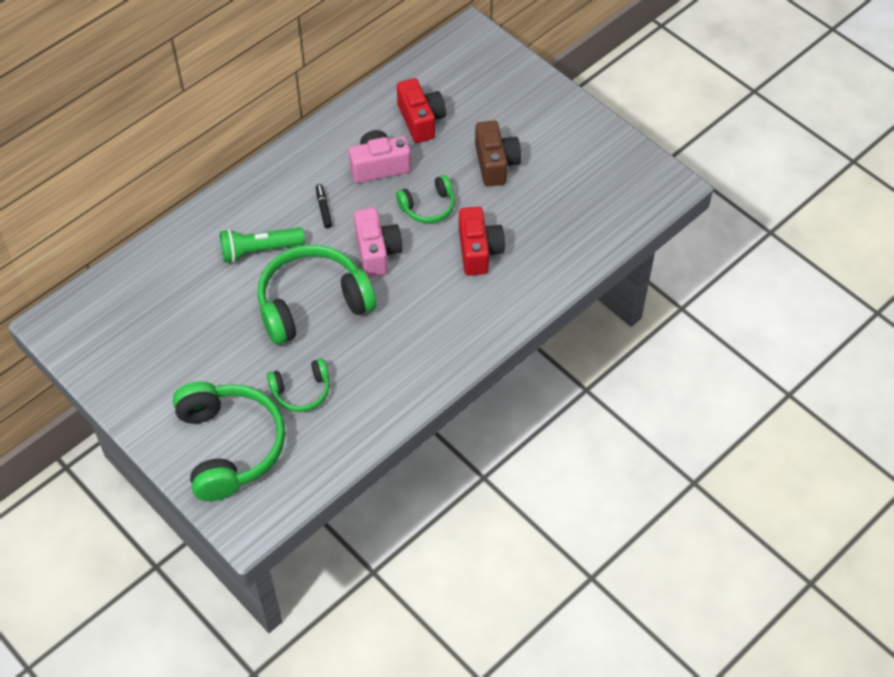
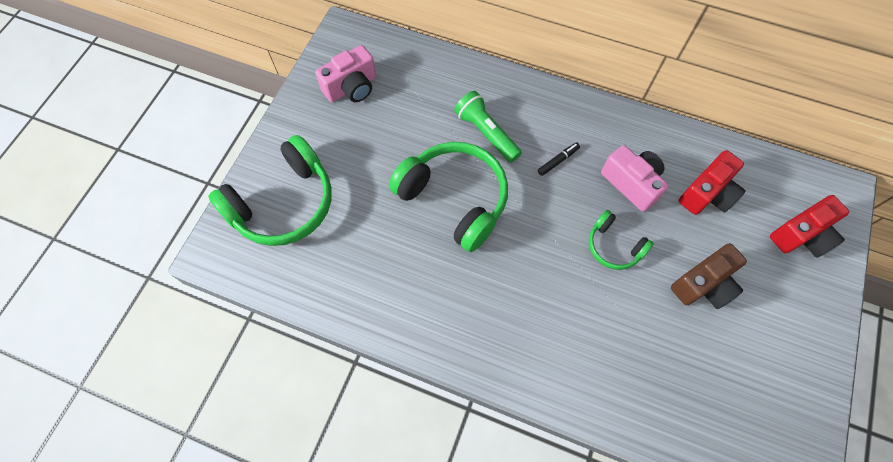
camera: 65 degrees right, 10 degrees up
(301, 391) = (360, 233): green headphones -> none
(377, 252) = (537, 225): pink camera -> pink camera (351, 87)
(478, 251) = (591, 316): red camera -> red camera (801, 236)

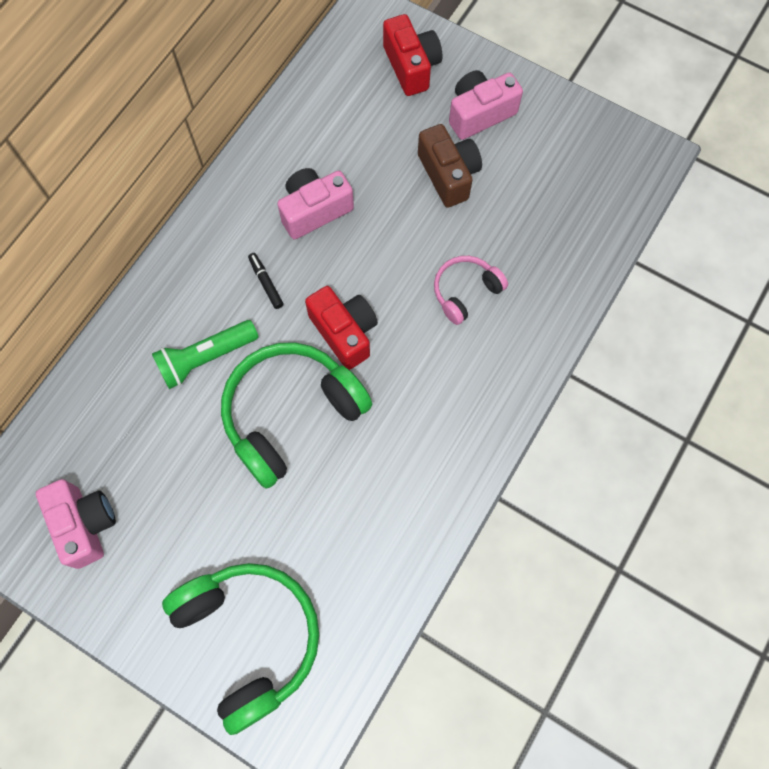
camera: 80 degrees left, 5 degrees up
(594, 316) = (465, 292): none -> pink headphones
(614, 246) = (388, 250): green headphones -> none
(707, 194) = (345, 138): red camera -> red camera (344, 332)
(778, 303) = (479, 114): none -> pink camera

